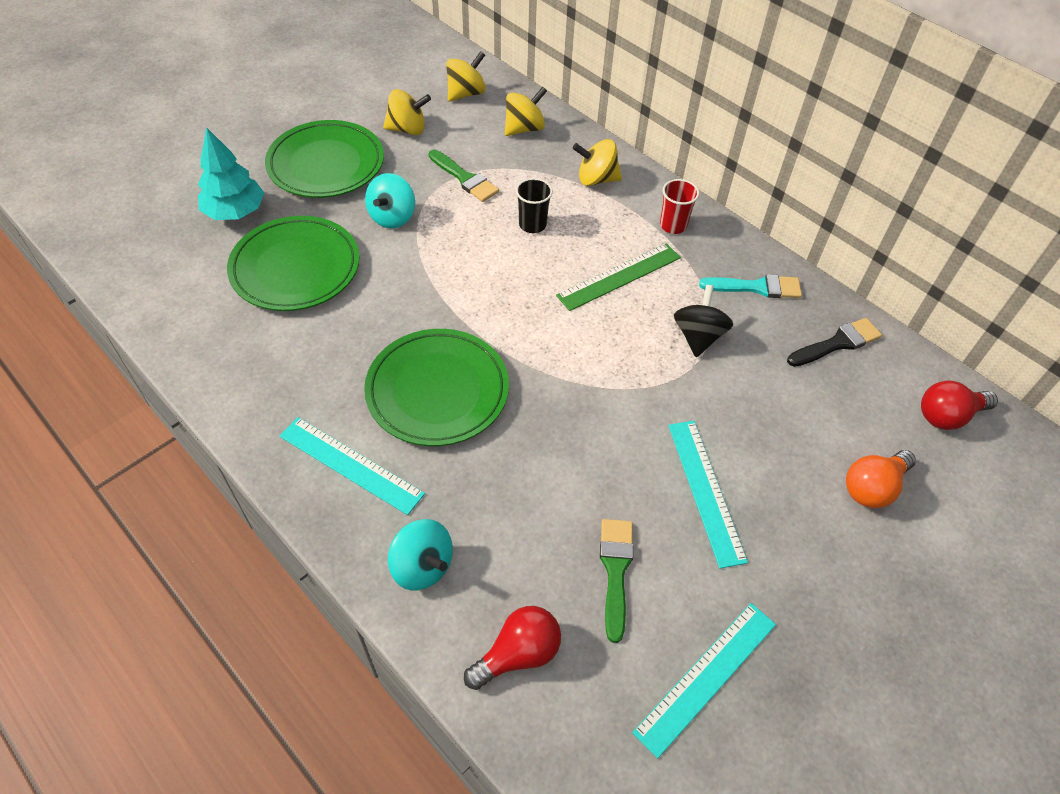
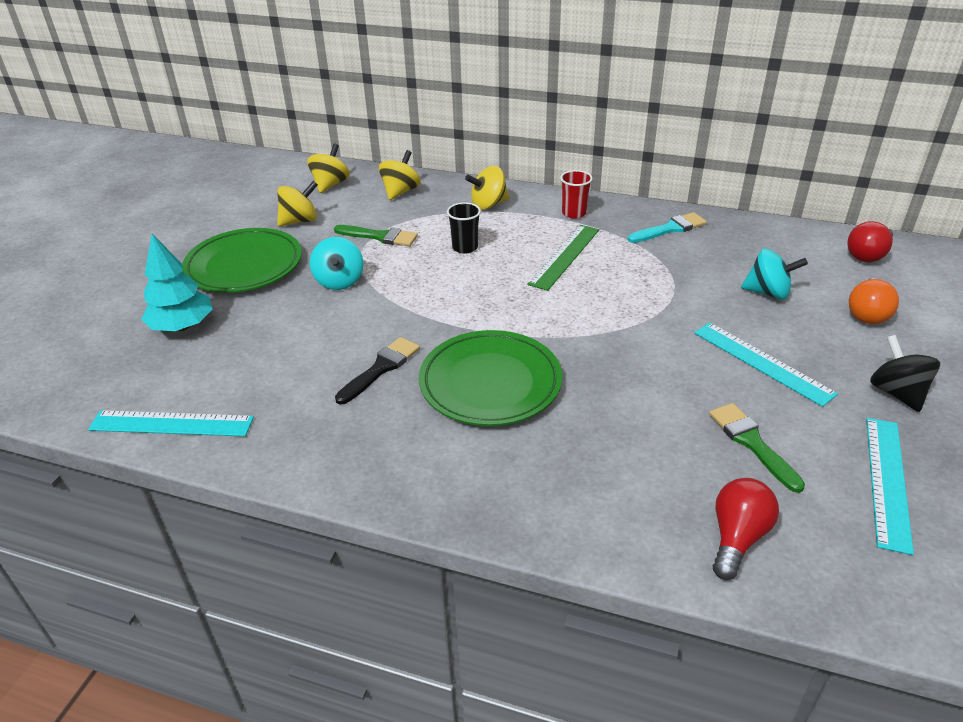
camera: 25 degrees left, 15 degrees down
(295, 268) = (279, 345): green plate -> none
(351, 464) = (462, 466): turquoise ruler -> turquoise ruler (171, 423)
(422, 566) = (597, 512): turquoise spinning top -> turquoise spinning top (768, 293)
(698, 336) = (659, 271): black spinning top -> black spinning top (896, 393)
(837, 343) = (757, 241): black brush -> black brush (381, 368)

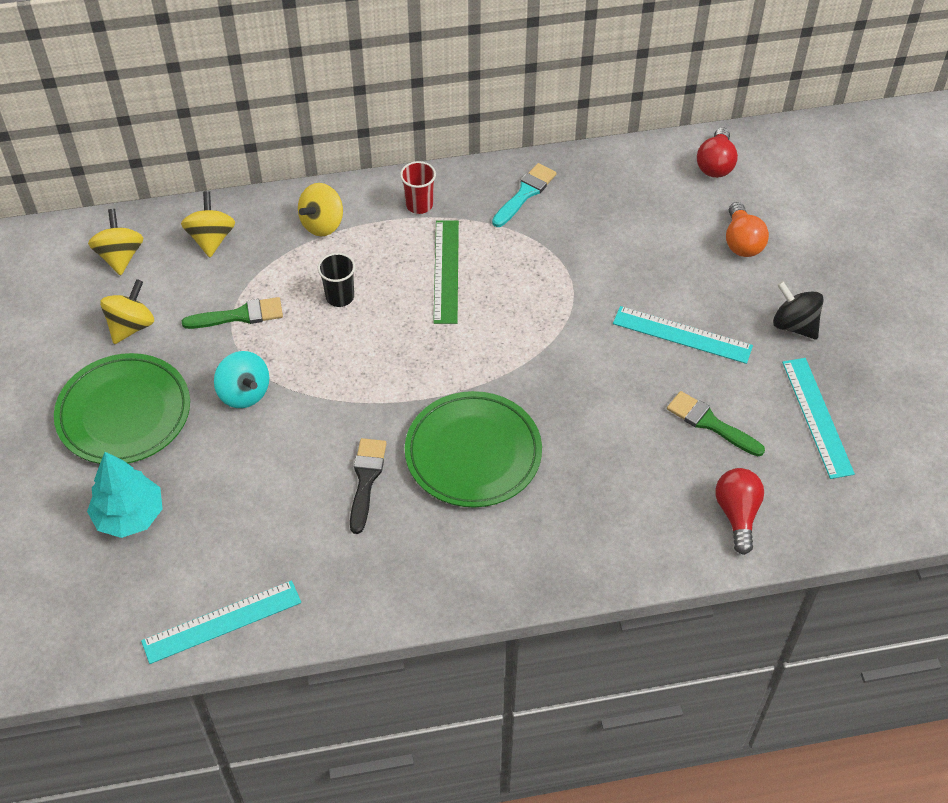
camera: 30 degrees left, 15 degrees up
(768, 293) = (652, 248): turquoise spinning top -> none

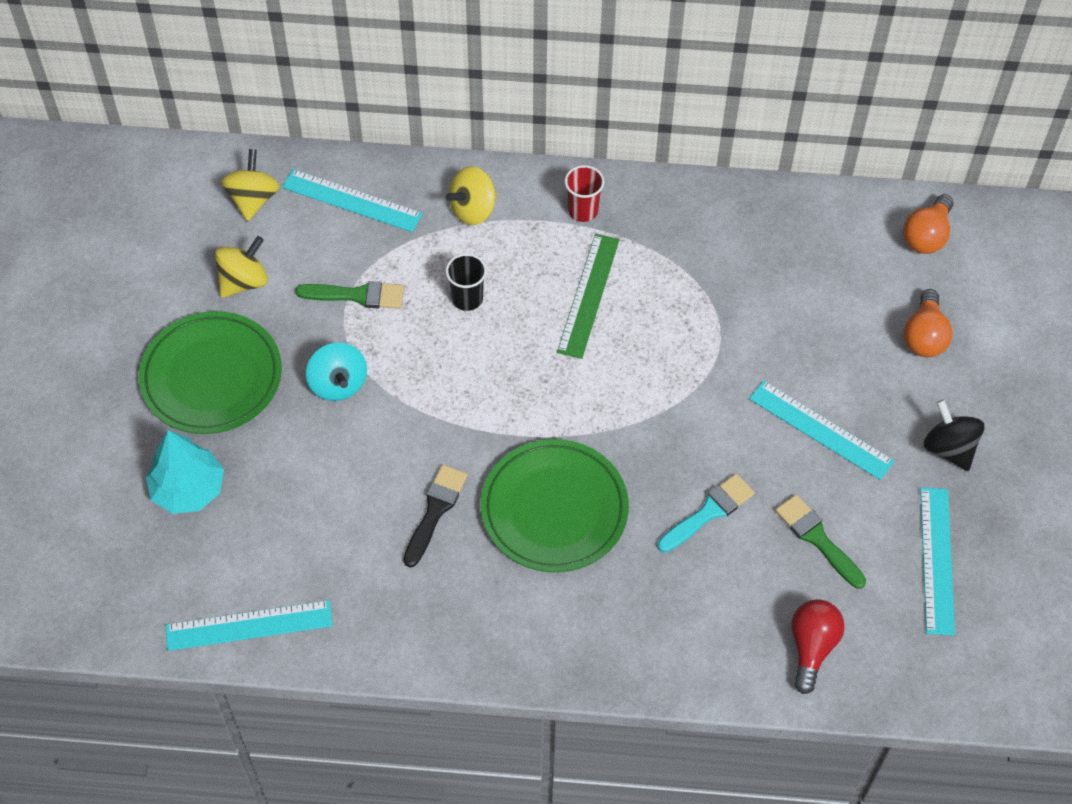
camera: 15 degrees right, 5 degrees up
(211, 239) = (352, 200): yellow spinning top -> turquoise ruler
(525, 194) = (702, 223): turquoise brush -> turquoise brush (708, 512)
(715, 164) = (926, 236): red light bulb -> orange light bulb

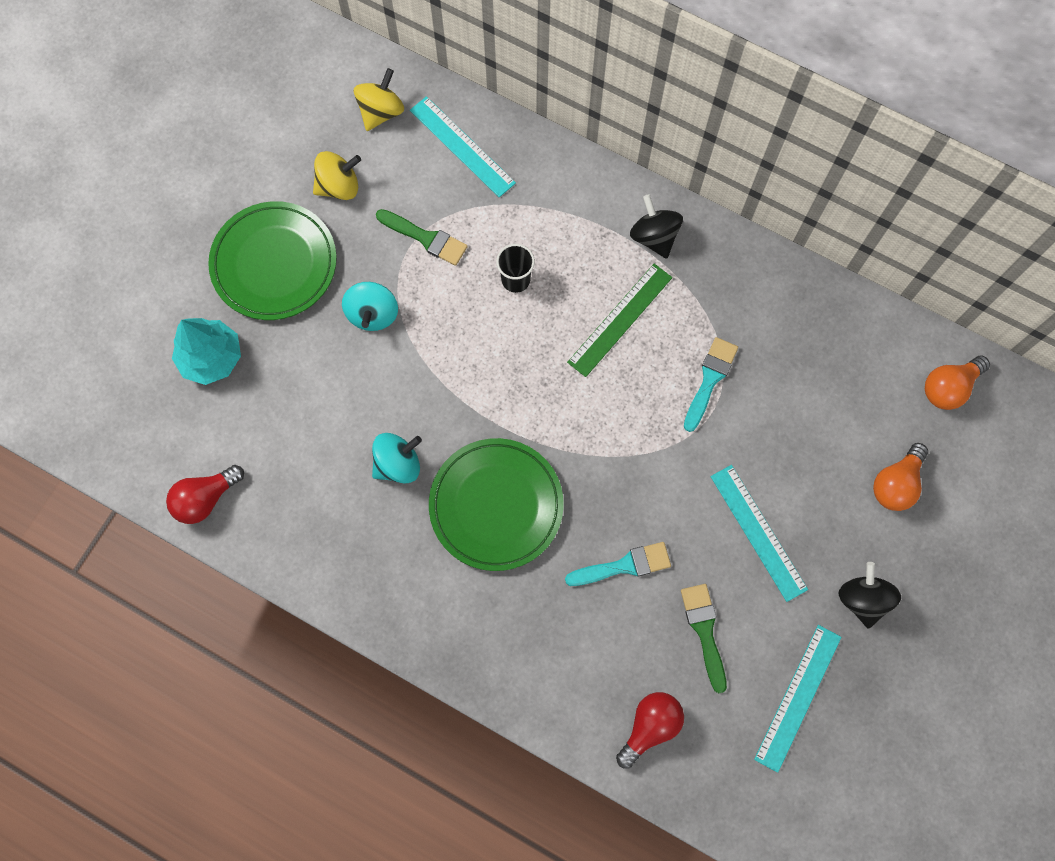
camera: 25 degrees right, 15 degrees up
(249, 625) = (205, 498): turquoise ruler -> red light bulb
(435, 511) = (398, 464): black brush -> turquoise spinning top
(473, 210) = (560, 197): yellow spinning top -> none
(583, 210) = (654, 236): red cup -> black spinning top
(703, 315) = (709, 380): none -> turquoise brush

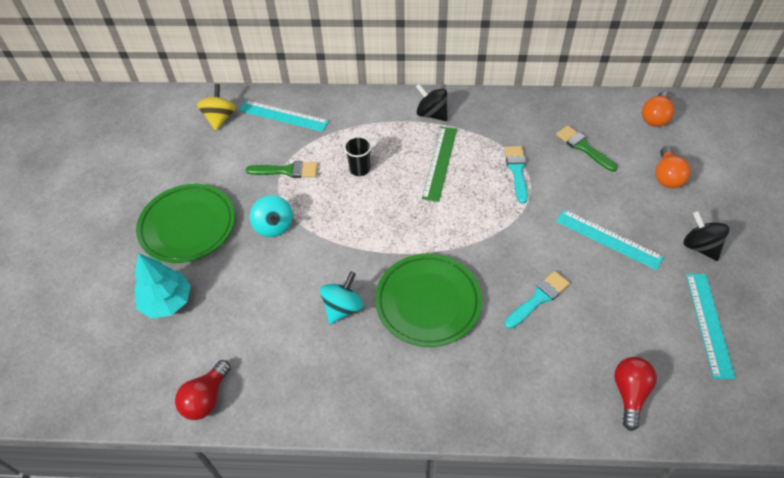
camera: 25 degrees left, 20 degrees down
(339, 186) = (212, 166): yellow spinning top -> none
(704, 631) = (619, 313): green brush -> green brush (583, 147)

